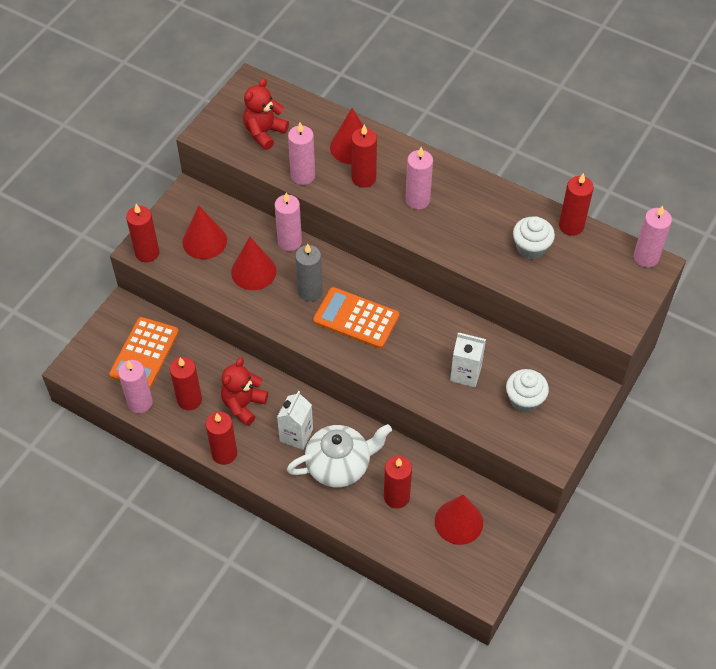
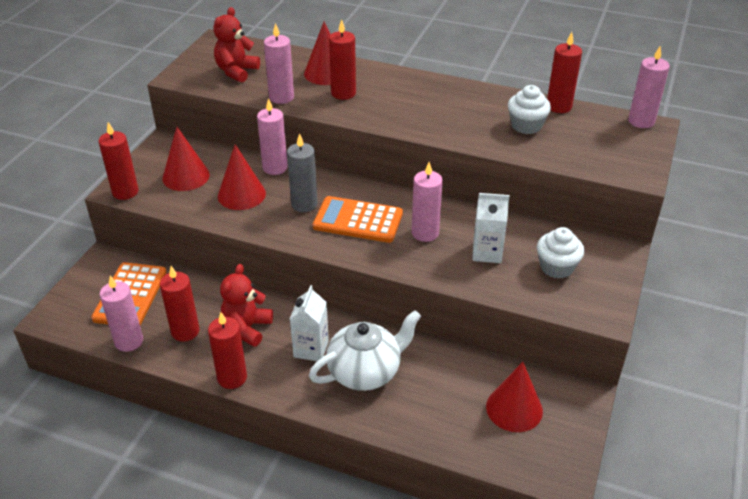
camera: 10 degrees left, 15 degrees down
(396, 497) = (437, 393): red candle -> none
(417, 200) = (401, 103): pink candle -> pink candle (425, 233)

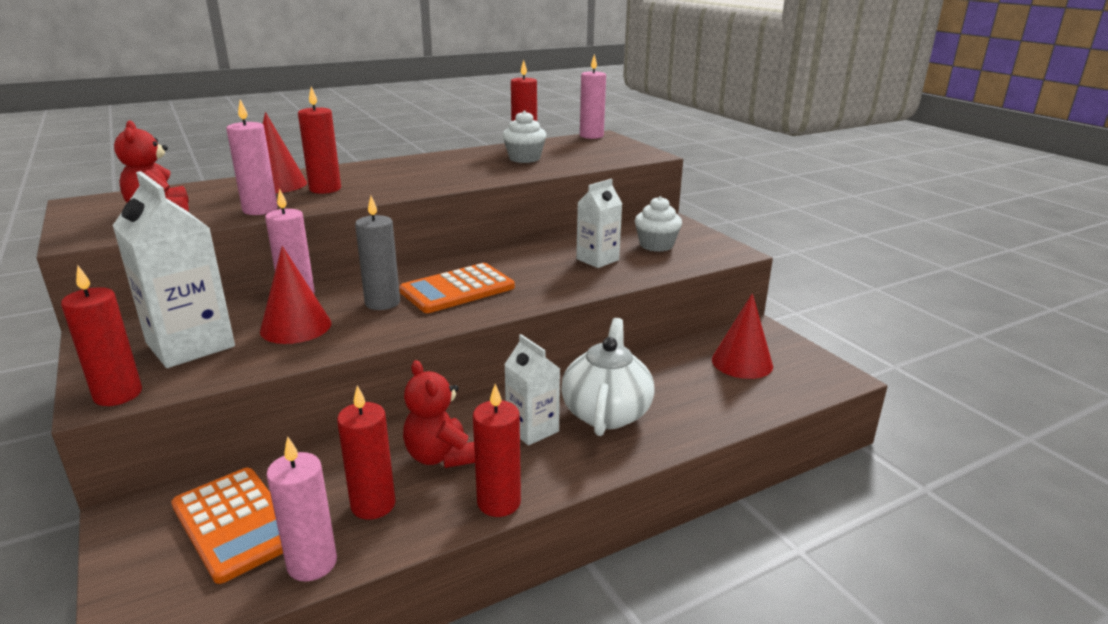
camera: 50 degrees left, 15 degrees down
(186, 176) = (190, 345): red cone -> white carton
(425, 233) = (530, 271): pink candle -> none

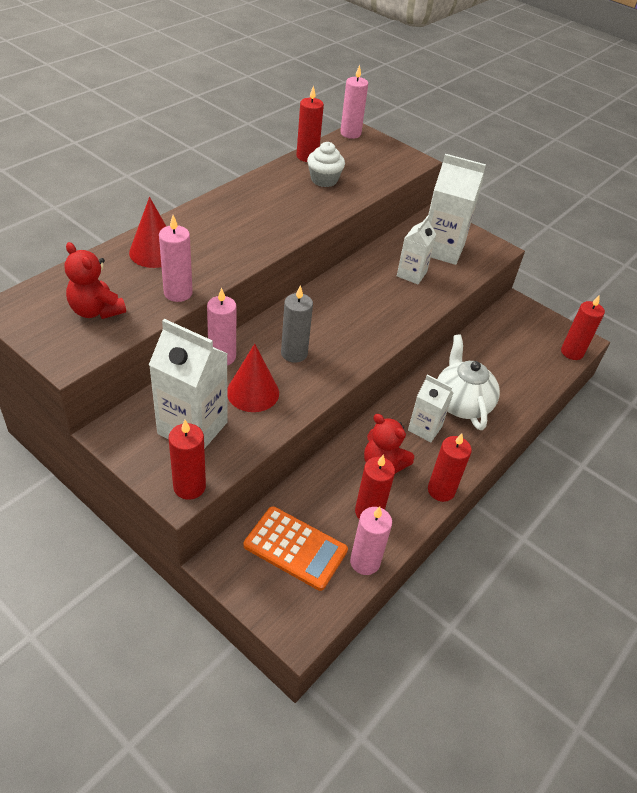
camera: 25 degrees left, 20 degrees up
(325, 189) = (202, 253): red candle -> red candle (572, 352)
(457, 289) = (336, 327): orange calculator -> none
(656, 245) = (442, 249): white cupcake -> white carton
(742, 362) = (520, 339): red cone -> none

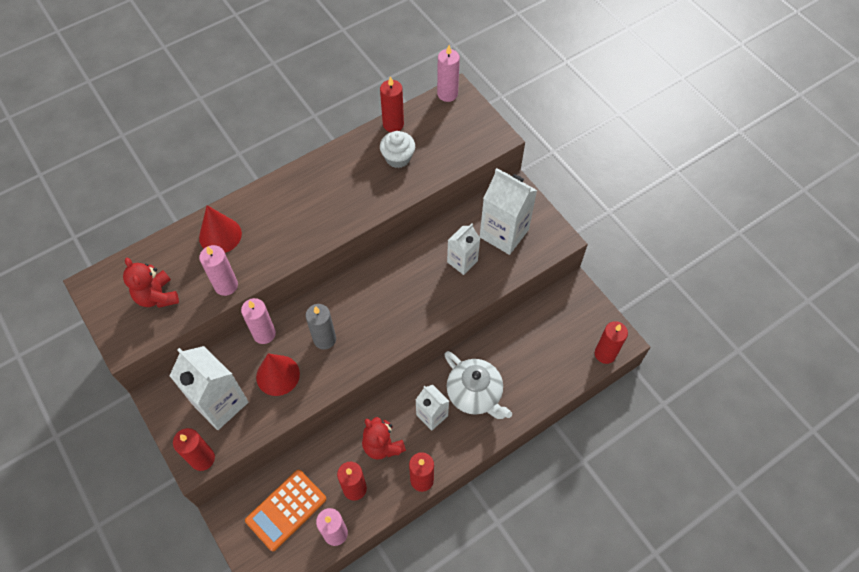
camera: 20 degrees right, 15 degrees up
(295, 548) = (286, 510): orange calculator -> orange calculator turned 90 degrees clockwise
(461, 403) = (475, 394): white teapot -> white teapot turned 135 degrees clockwise

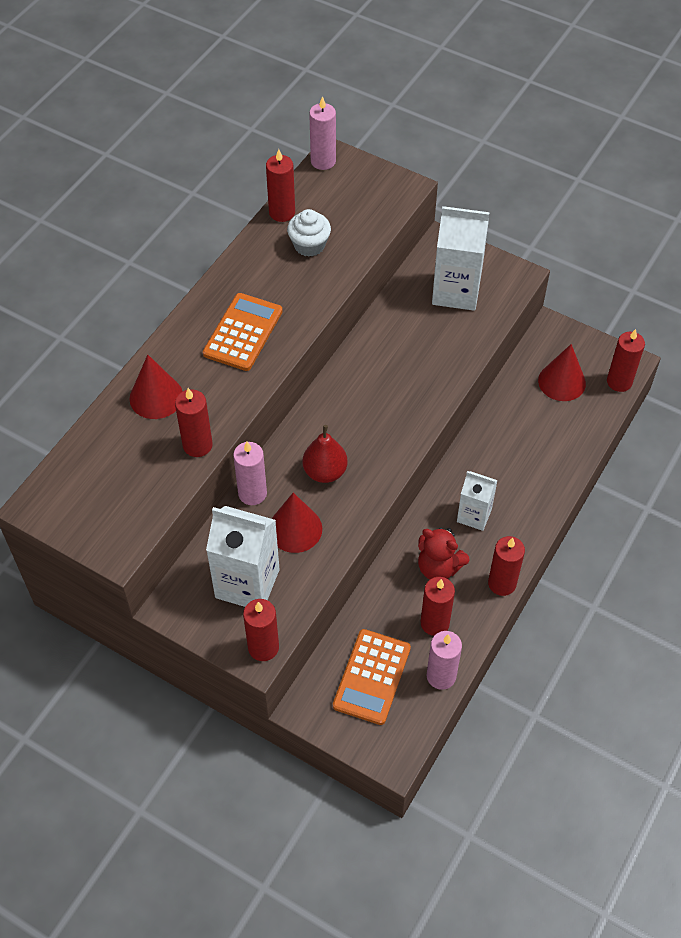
camera: 25 degrees left, 5 degrees down
(157, 296) = (123, 487): red teddy bear -> none
(226, 285) = (197, 445): pink candle -> red candle
(310, 209) = (243, 332): none -> orange calculator
(324, 339) = (325, 472): grey candle -> red pear
(462, 261) = (428, 336): white carton -> none
(475, 394) = (507, 476): white teapot -> none
(559, 335) = (562, 382): none -> red cone

